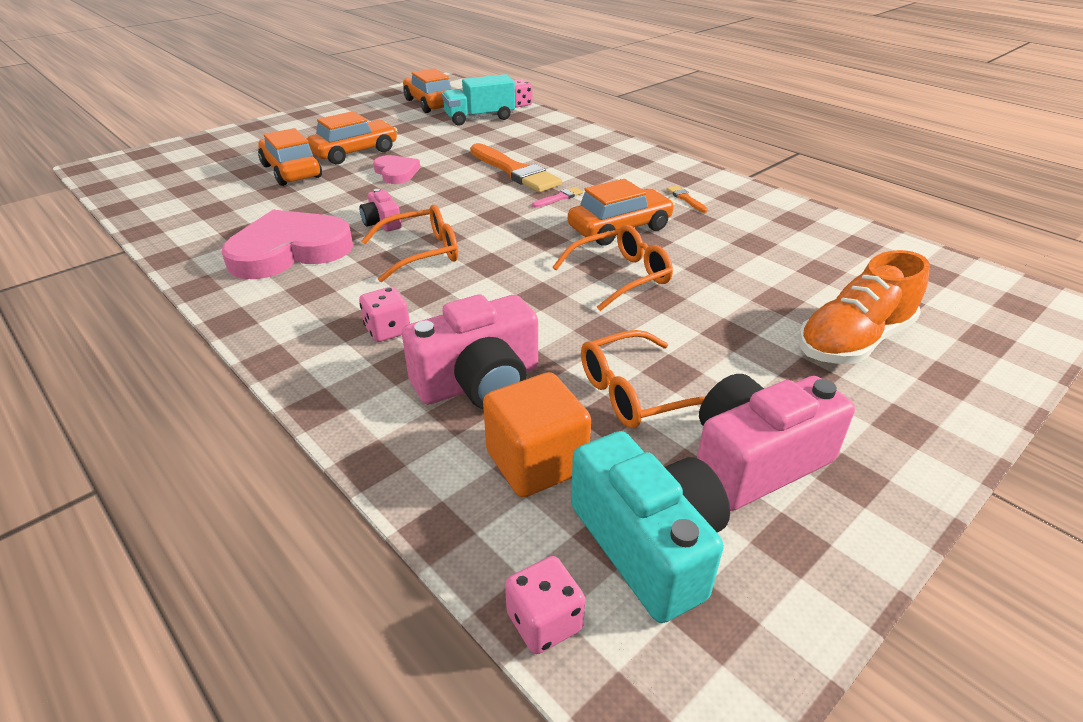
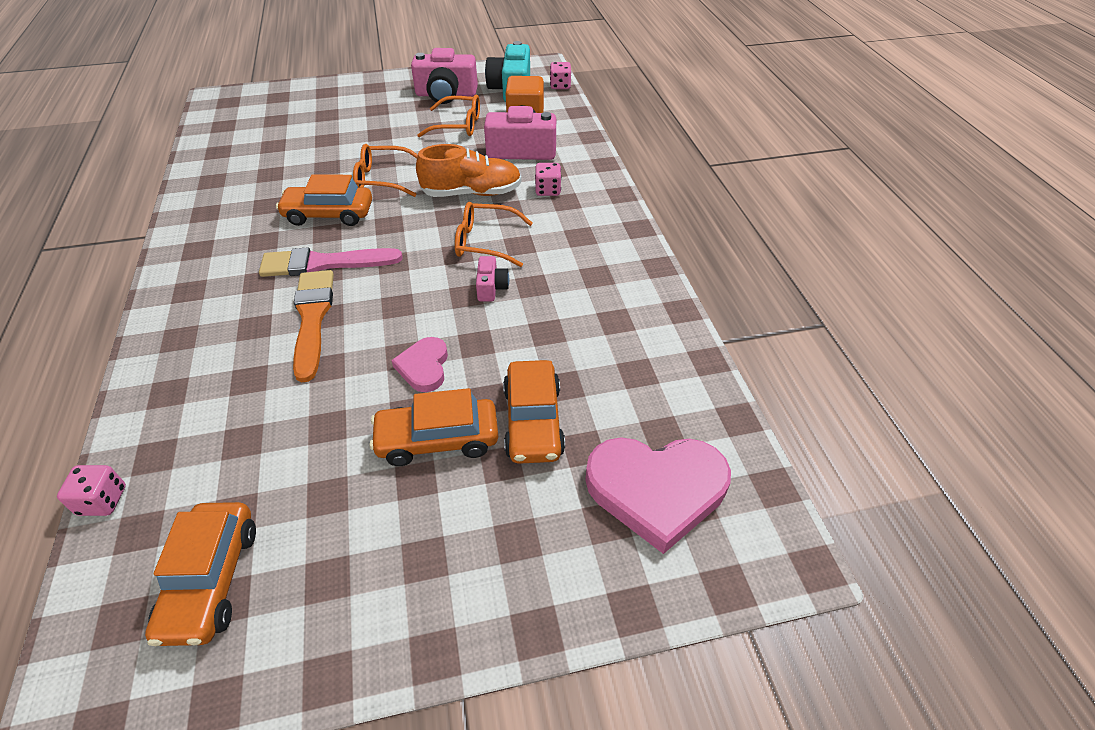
camera: 150 degrees left, 10 degrees up
(289, 251) = (581, 280): pink heart -> pink heart (656, 490)
(479, 118) = (205, 475): turquoise truck -> none
(559, 198) = (324, 263): pink brush -> pink brush, size x2.37
(686, 199) = (238, 225): orange brush -> none
(853, 341) = (332, 113): orange shoe -> orange shoe (472, 193)

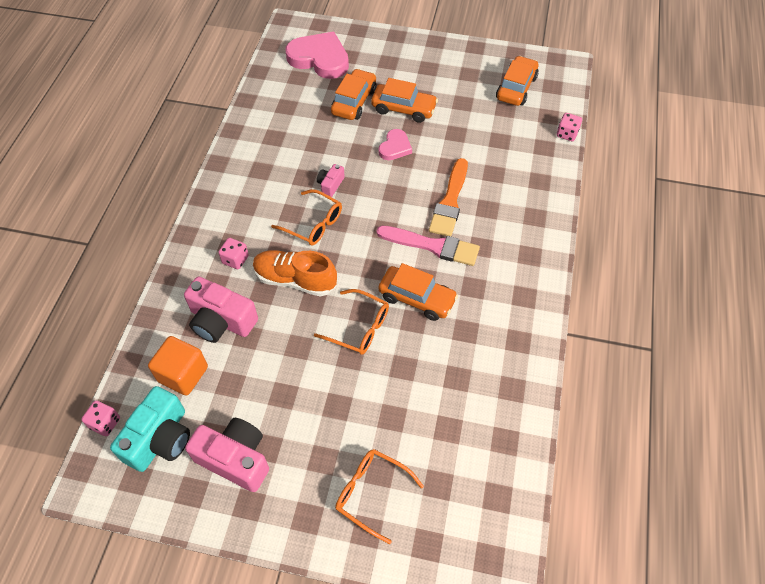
camera: 155 degrees left, 10 degrees up
(458, 125) = (254, 388): orange glasses -> orange glasses (371, 493)

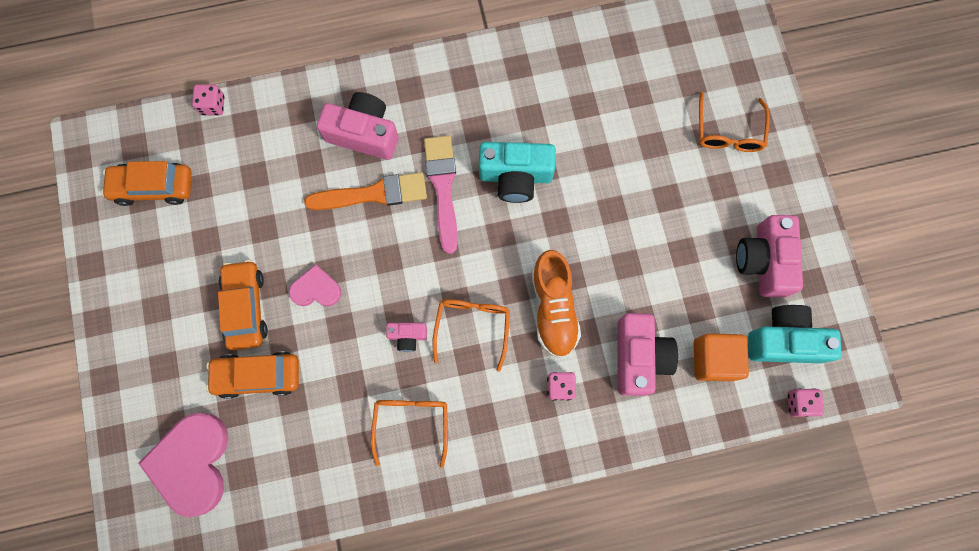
camera: 115 degrees left, 20 degrees up
(359, 328) = (577, 216): orange glasses -> orange glasses (411, 423)
(417, 298) = (515, 176): orange car -> turquoise camera
(503, 212) = (364, 133): none -> pink camera

